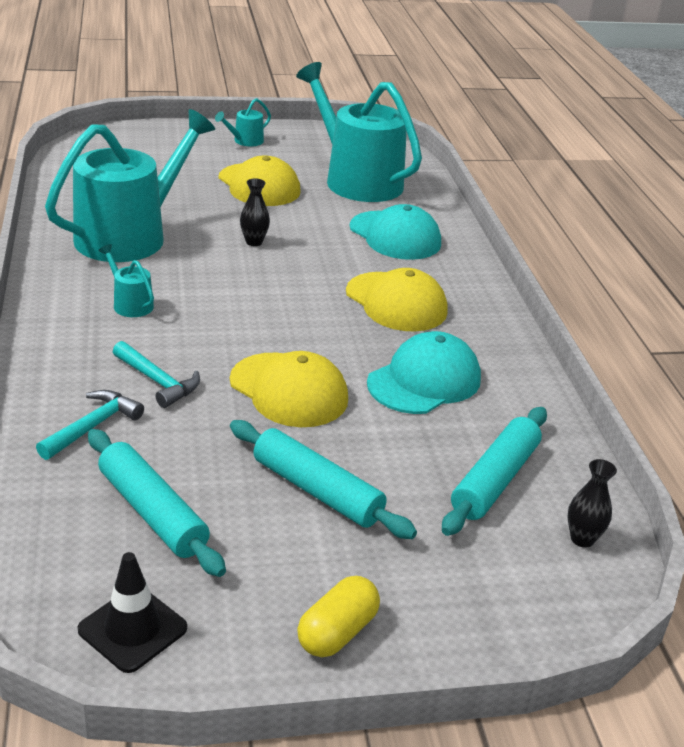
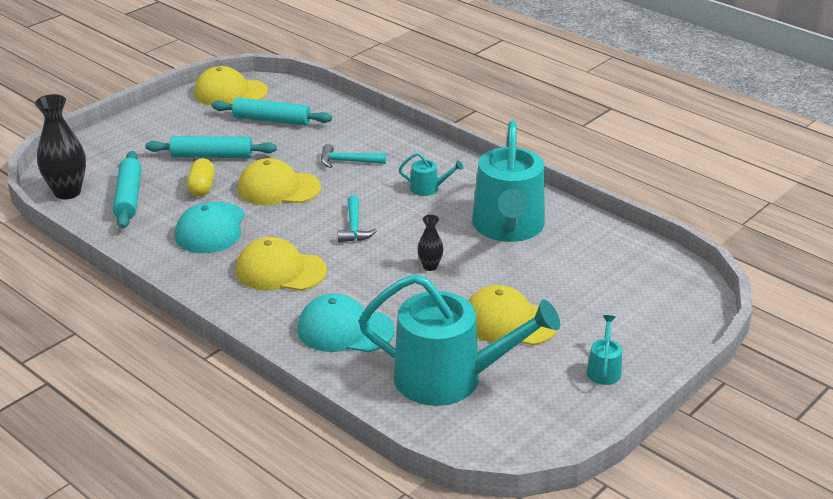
camera: 145 degrees right, 0 degrees up
(93, 426) = (345, 133): turquoise hammer -> turquoise hammer (354, 227)
(132, 629) = (230, 92): black traffic cone -> yellow cap
(337, 632) = (153, 121): yellow capsule -> yellow capsule (202, 187)
(582, 539) = (67, 192): black vase -> black vase, size x1.96

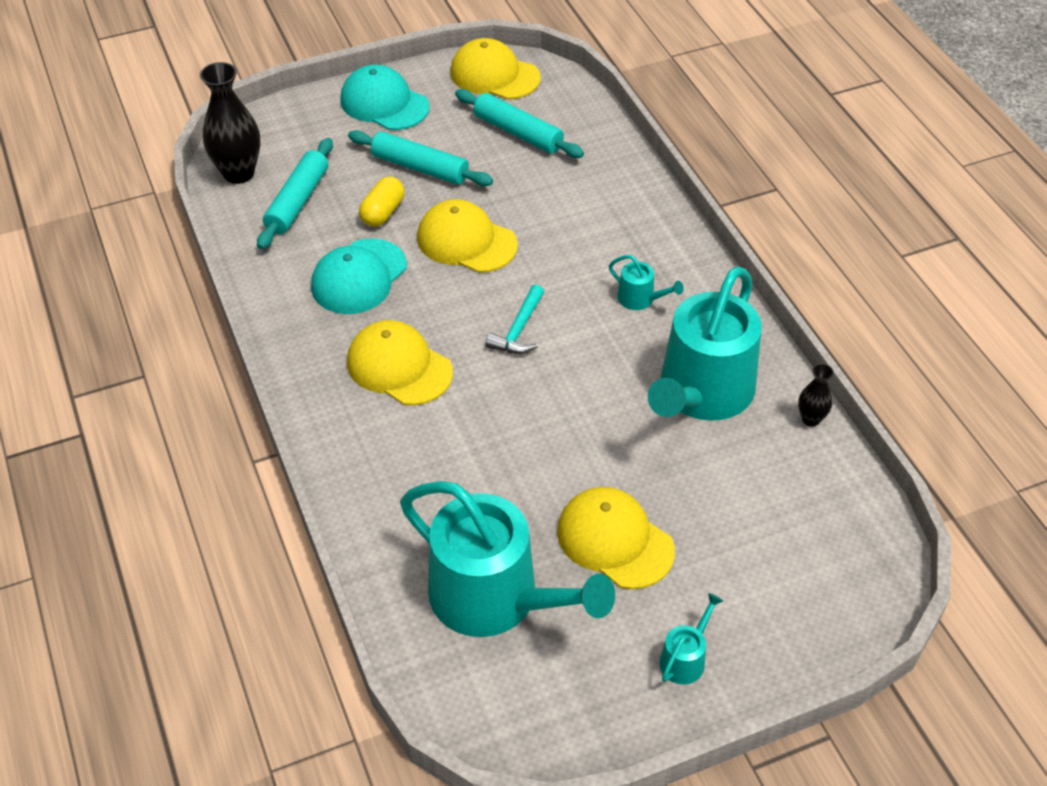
camera: 25 degrees right, 15 degrees up
(345, 330) = (420, 481): turquoise cap -> turquoise cap (384, 103)
(347, 161) = (569, 225): turquoise hammer -> none
(430, 266) = (571, 421): black vase -> black vase (811, 419)

